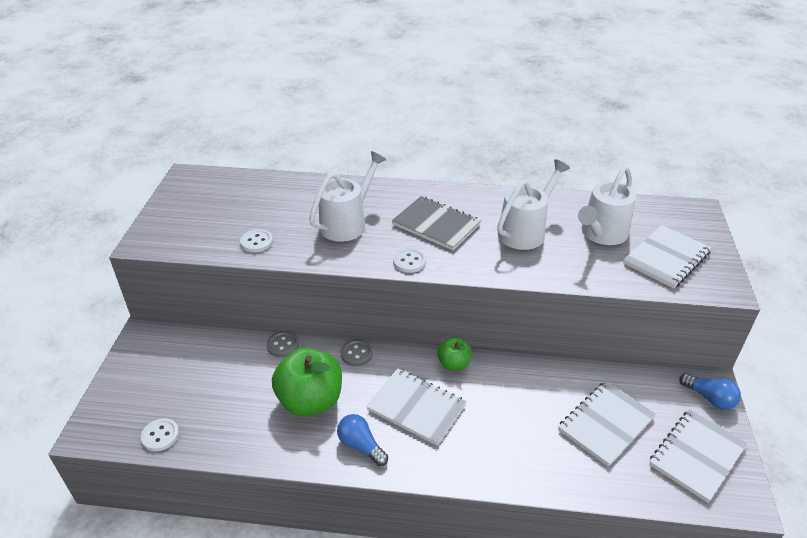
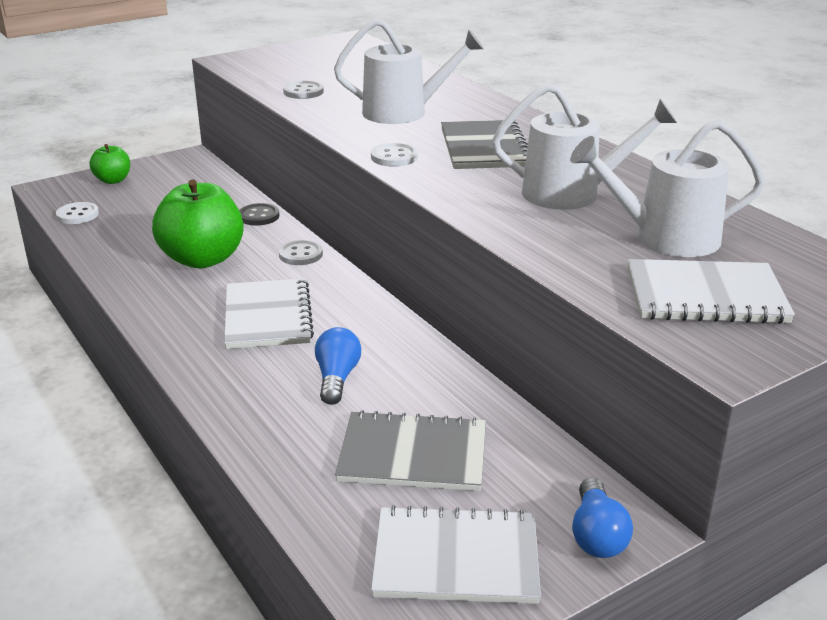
camera: 50 degrees right, 10 degrees down
(356, 354) = (300, 254): grey button -> white button
(361, 446) = (175, 308): blue light bulb -> blue light bulb (337, 378)
(453, 364) = (366, 312): green apple -> green apple (113, 180)
(605, 424) = (413, 455): white notebook -> grey notebook

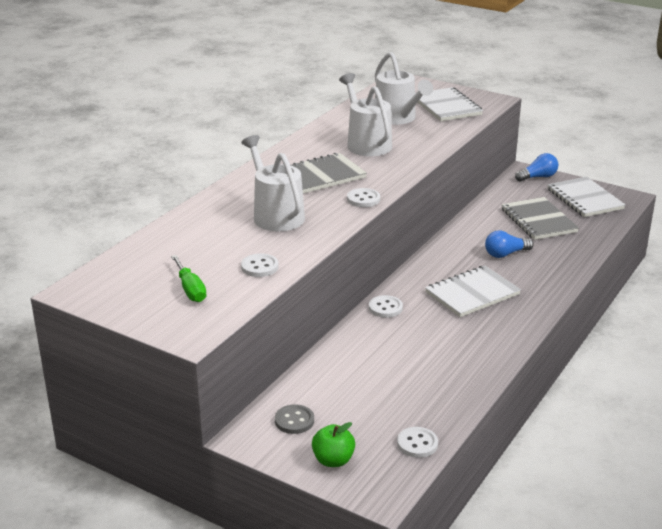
camera: 115 degrees left, 0 degrees up
(203, 259) = (429, 345): green apple -> none
(259, 216) = (341, 346): grey button -> grey button (294, 421)
(299, 67) = (190, 289): none -> green screwdriver

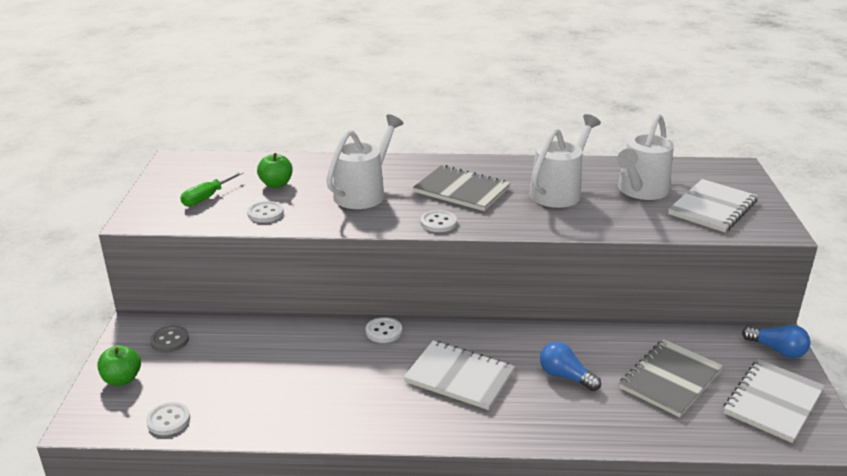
camera: 60 degrees right, 0 degrees up
(207, 250) = (276, 184): none -> green apple

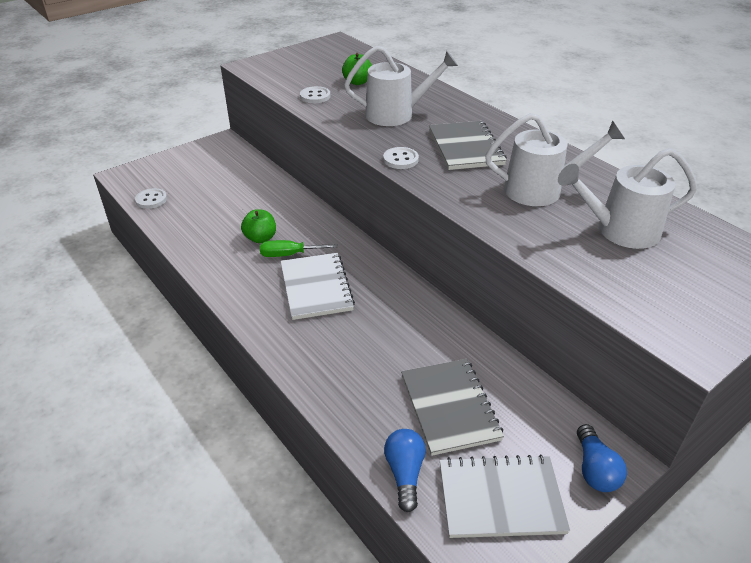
camera: 50 degrees right, 10 degrees up
(122, 379) = (171, 165): green apple -> green apple (260, 238)
(170, 340) = (222, 159): grey button -> none
(207, 197) = (305, 71): green screwdriver -> green screwdriver (289, 254)
(383, 331) = (328, 228): white button -> none
(565, 376) = (379, 341): blue light bulb -> blue light bulb (405, 473)
(670, 379) = (450, 407): grey notebook -> grey notebook turned 75 degrees clockwise
(712, 208) = (663, 286): white notebook -> none

